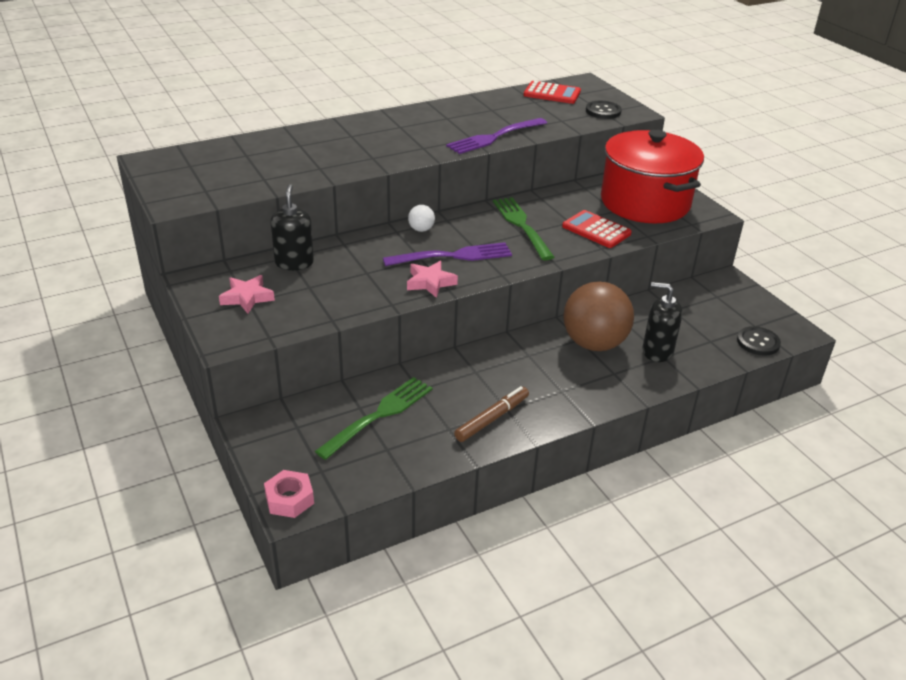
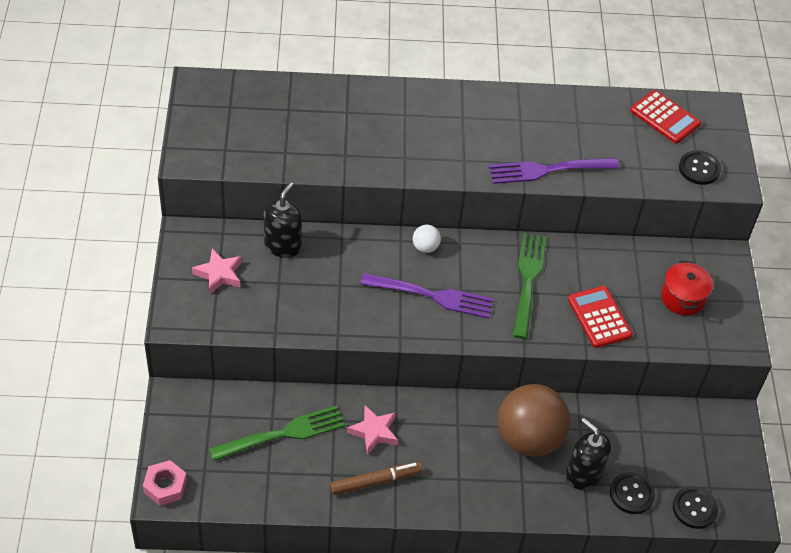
camera: 25 degrees right, 15 degrees up
(430, 282) = (388, 322): pink star -> pink star (374, 432)
(645, 202) = (682, 298): red pot -> red pot, size x0.44
(704, 350) = (631, 494): none -> black button

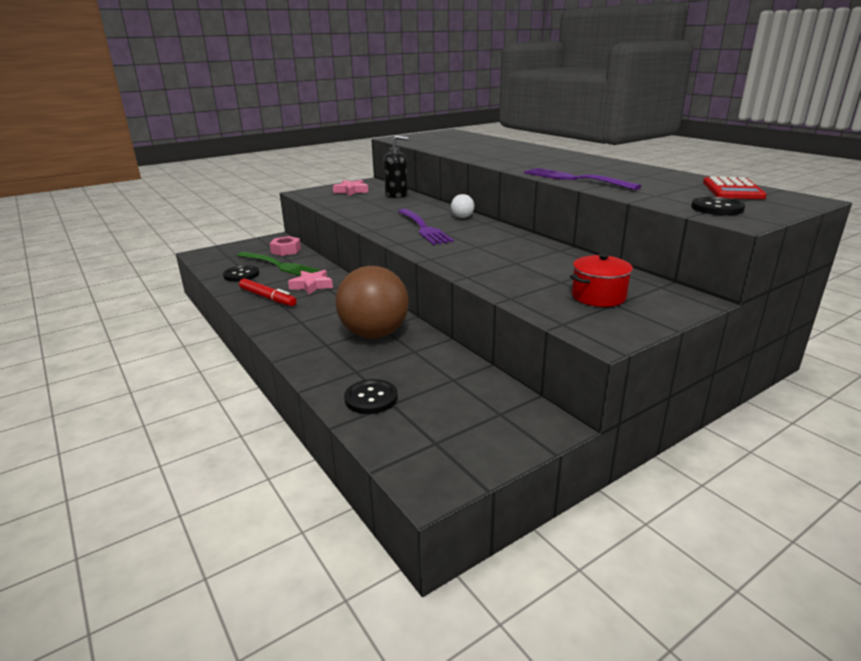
camera: 60 degrees right, 25 degrees down
(165, 486) = (207, 253): pink nut -> pink nut (286, 250)
(375, 481) = (267, 298): brown marker -> red marker
(528, 281) = (492, 246): green fork -> none
(583, 474) = (365, 367): black soap dispenser -> none
(599, 317) = (506, 274): red calculator -> none
(694, 508) = (395, 442): black button -> black button (241, 275)

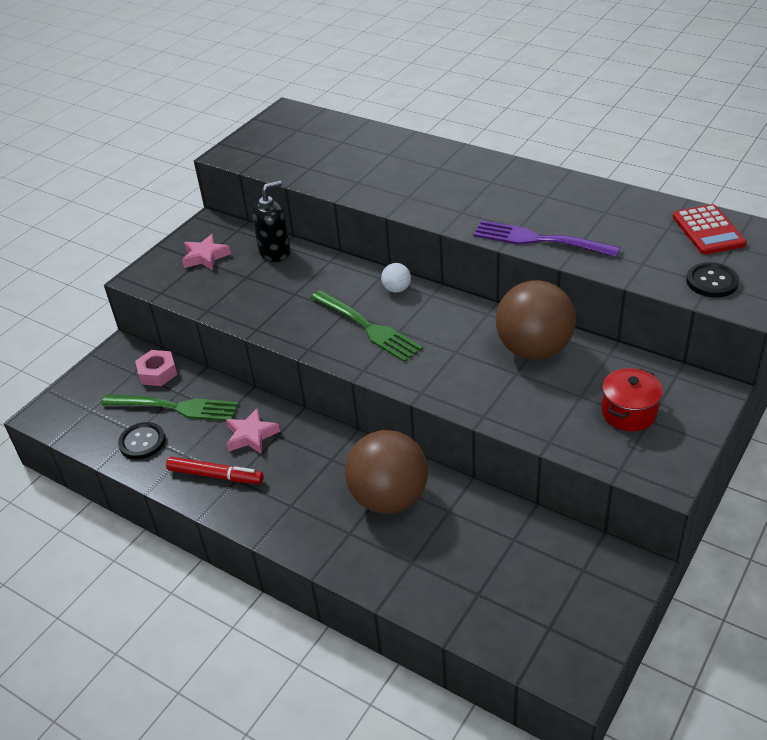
camera: 20 degrees left, 15 degrees up
(371, 398) = (453, 594): black button -> none
(423, 228) = (367, 327): purple fork -> green fork
(542, 255) = (534, 349): none -> brown ball

